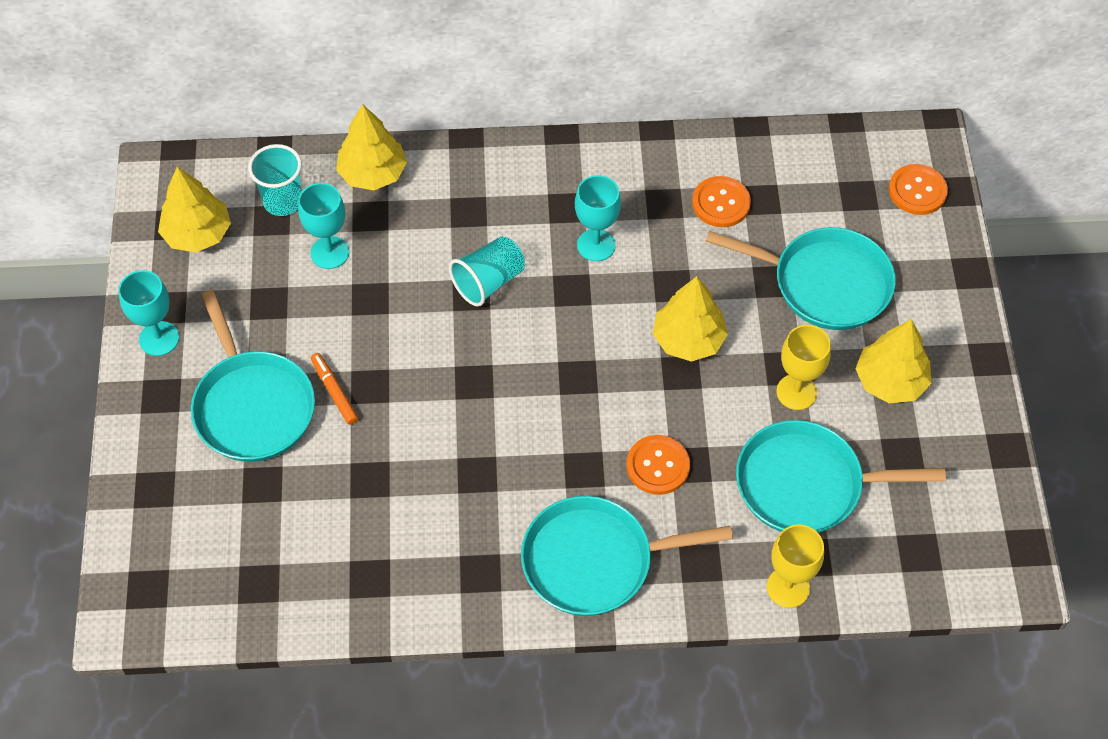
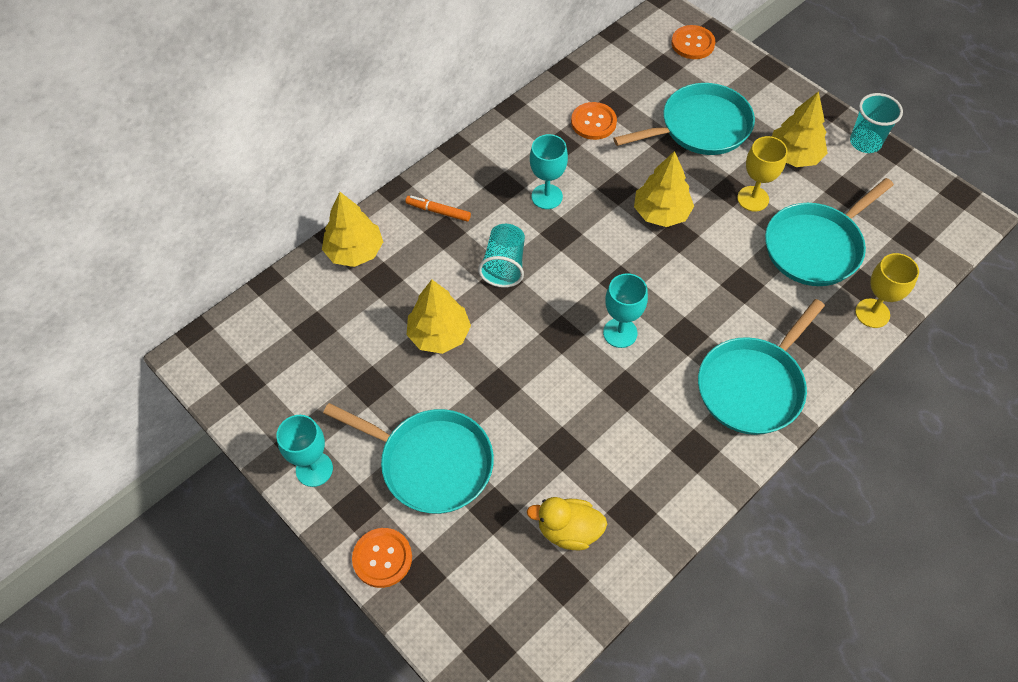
camera: 40 degrees left, 0 degrees up
(197, 233) = (268, 377): yellow tree -> yellow tree (439, 334)
(283, 201) = (309, 312): turquoise cup -> turquoise cup (865, 142)
(303, 549) = (568, 530): none -> yellow duck
(329, 252) = (378, 322): turquoise goblet -> turquoise goblet (620, 333)
(334, 392) = (478, 409): orange marker -> orange marker (438, 211)
(658, 466) = (725, 300): orange button -> orange button (382, 558)

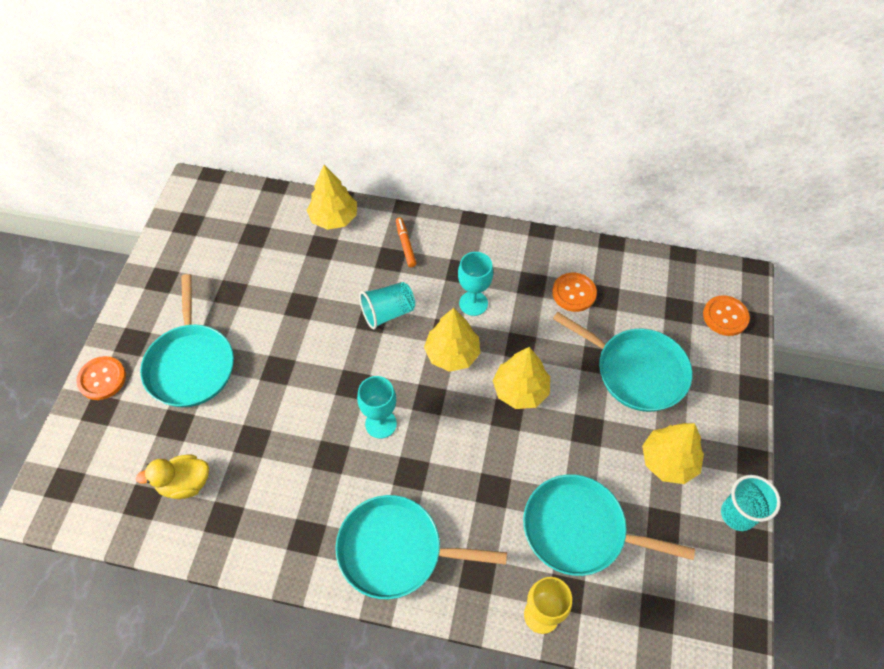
camera: 55 degrees right, 0 degrees up
(314, 469) = (147, 300): turquoise goblet -> none
(439, 334) = (299, 308): yellow tree -> yellow tree (452, 353)
(568, 530) = (185, 483): yellow duck -> yellow duck turned 75 degrees counterclockwise
(753, 199) = (592, 452): yellow goblet -> none

